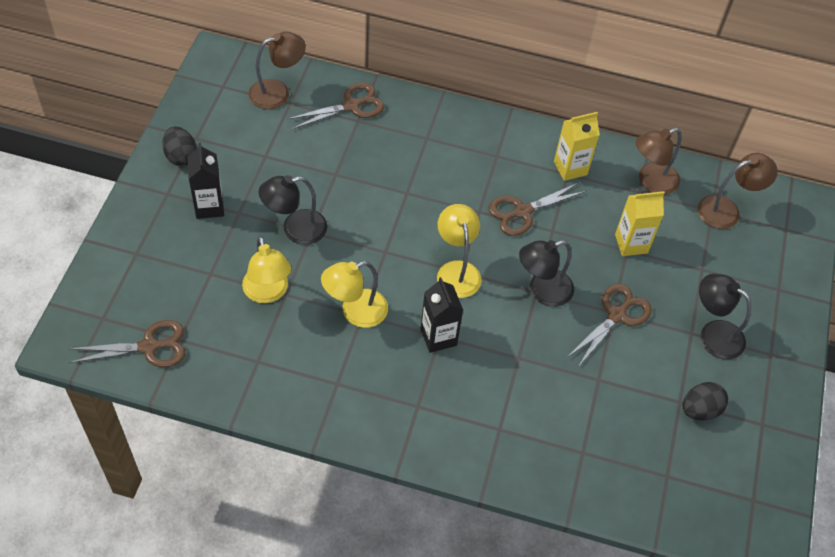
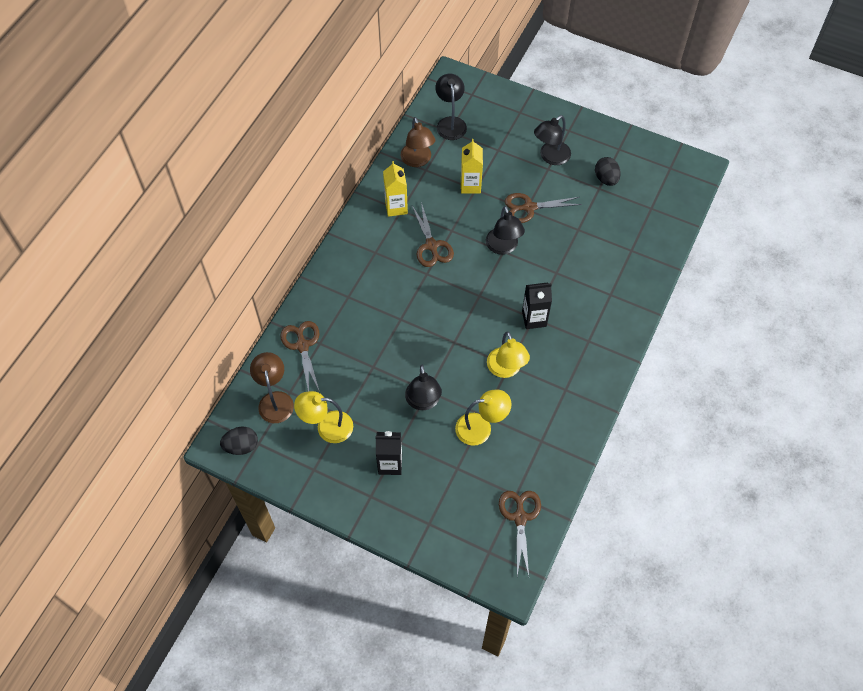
camera: 75 degrees left, 5 degrees up
(181, 156) = (332, 482): black egg -> black egg (241, 446)
(456, 271) = (478, 297): yellow lamp -> yellow lamp (327, 427)
(617, 315) = (529, 207): brown scissors -> brown scissors turned 60 degrees counterclockwise
(726, 210) = (450, 123): brown lamp -> black lamp

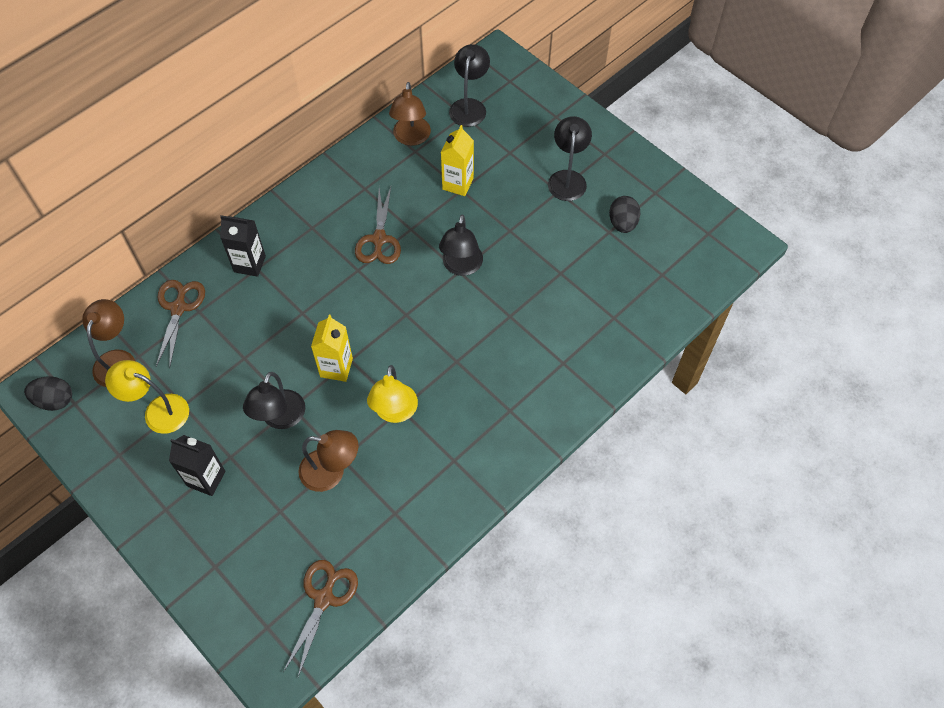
camera: 20 degrees right, 0 degrees up
(396, 207) = (360, 183): yellow carton -> yellow carton (336, 367)
(481, 428) = (331, 472): yellow lamp -> brown lamp
(529, 207) = (514, 229): brown scissors -> none
(534, 319) = (457, 362): black carton -> black carton (249, 264)
(550, 157) = (567, 178): black lamp -> black lamp turned 120 degrees clockwise

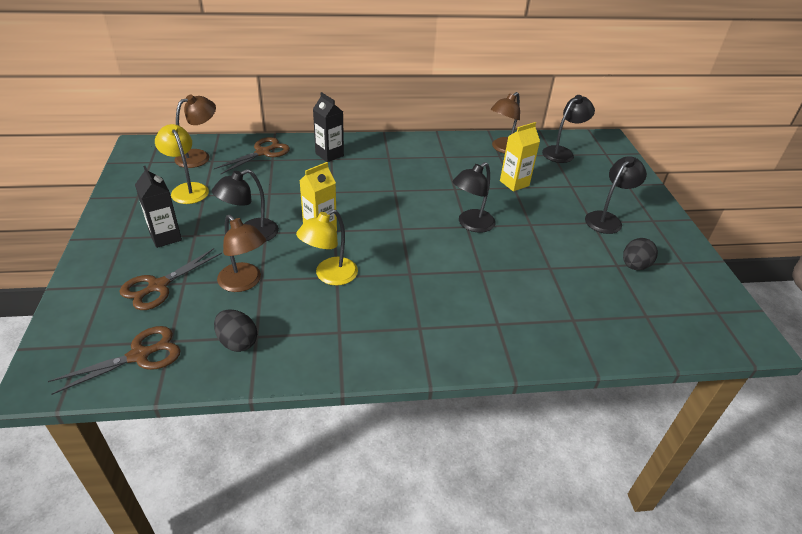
camera: 35 degrees right, 20 degrees down
(55, 400) = (143, 155): black egg -> black egg (237, 342)
(379, 239) = (426, 183): brown scissors -> brown scissors (158, 286)

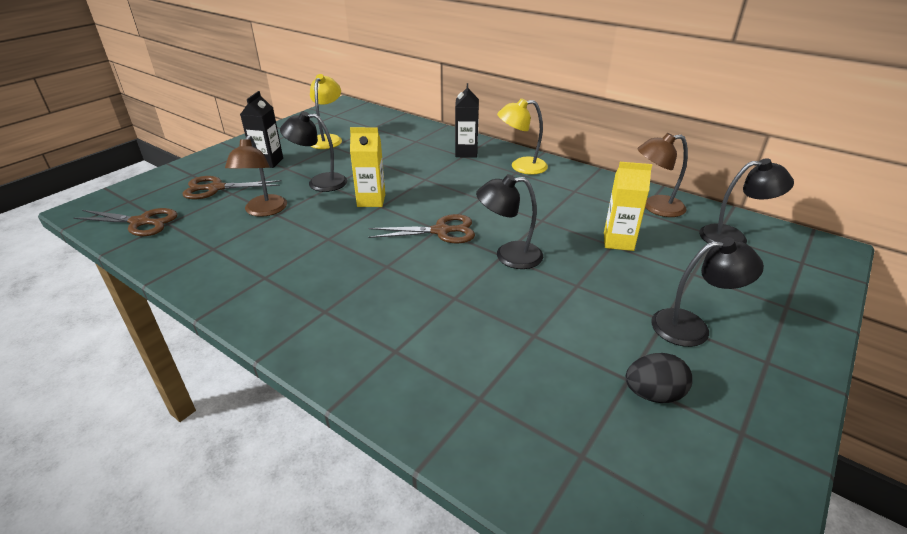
camera: 45 degrees right, 5 degrees down
(199, 156) = (369, 122): brown lamp -> none
(237, 342) = (197, 245): black egg -> none
(263, 152) = (416, 134): brown scissors -> brown scissors (441, 231)
(329, 276) = (324, 235): yellow lamp -> yellow lamp (521, 167)

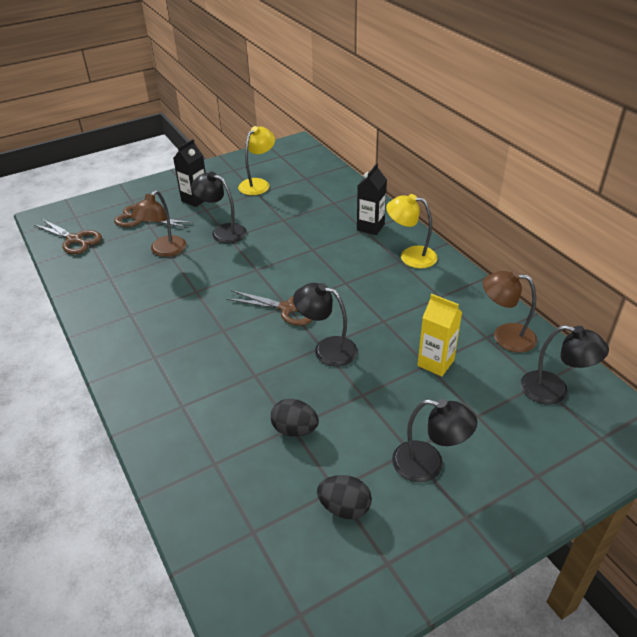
camera: 25 degrees right, 5 degrees up
(371, 200) = (252, 261): yellow carton -> none
(539, 336) = (295, 430): none -> black egg

